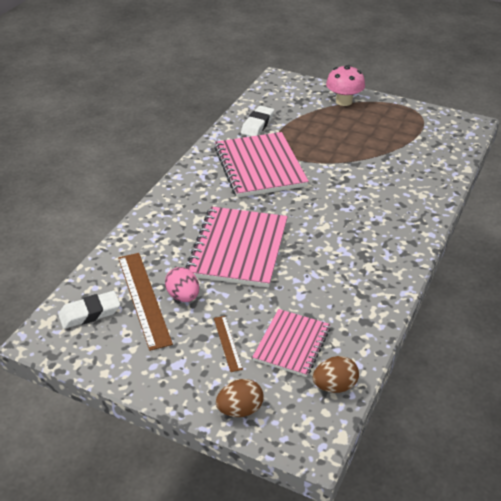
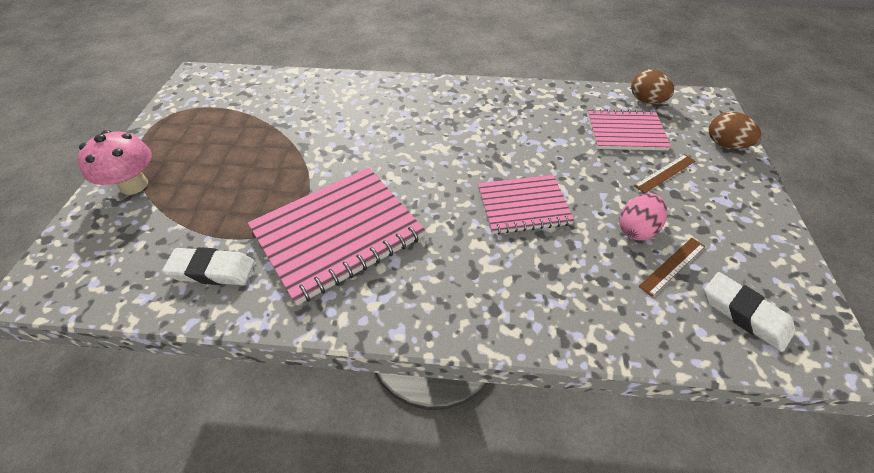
camera: 110 degrees left, 10 degrees up
(143, 299) = (672, 266): brown ruler -> brown ruler, size x0.51
(238, 249) = (523, 206): pink notebook -> pink notebook, size x0.61

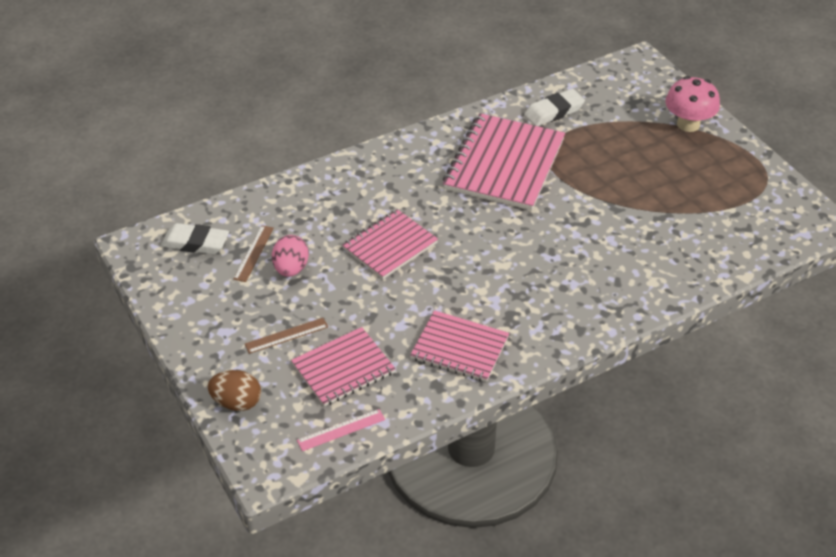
camera: 145 degrees right, 5 degrees down
(527, 110) = (459, 348): none -> pink notebook
(646, 100) = (341, 430): brown egg -> pink ruler
(665, 173) = (286, 335): brown ruler -> brown ruler turned 45 degrees clockwise

